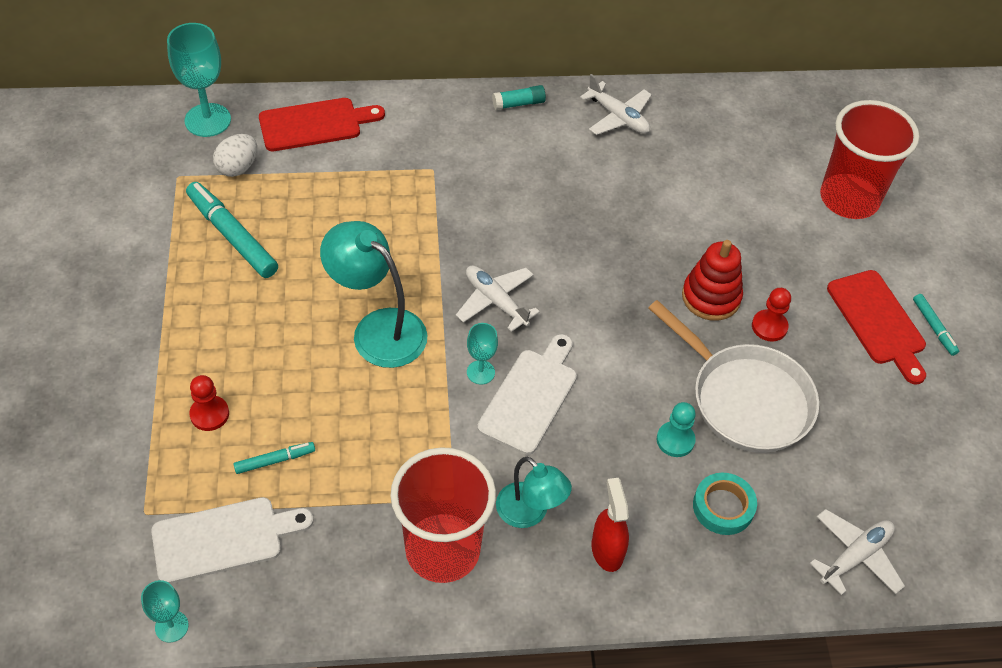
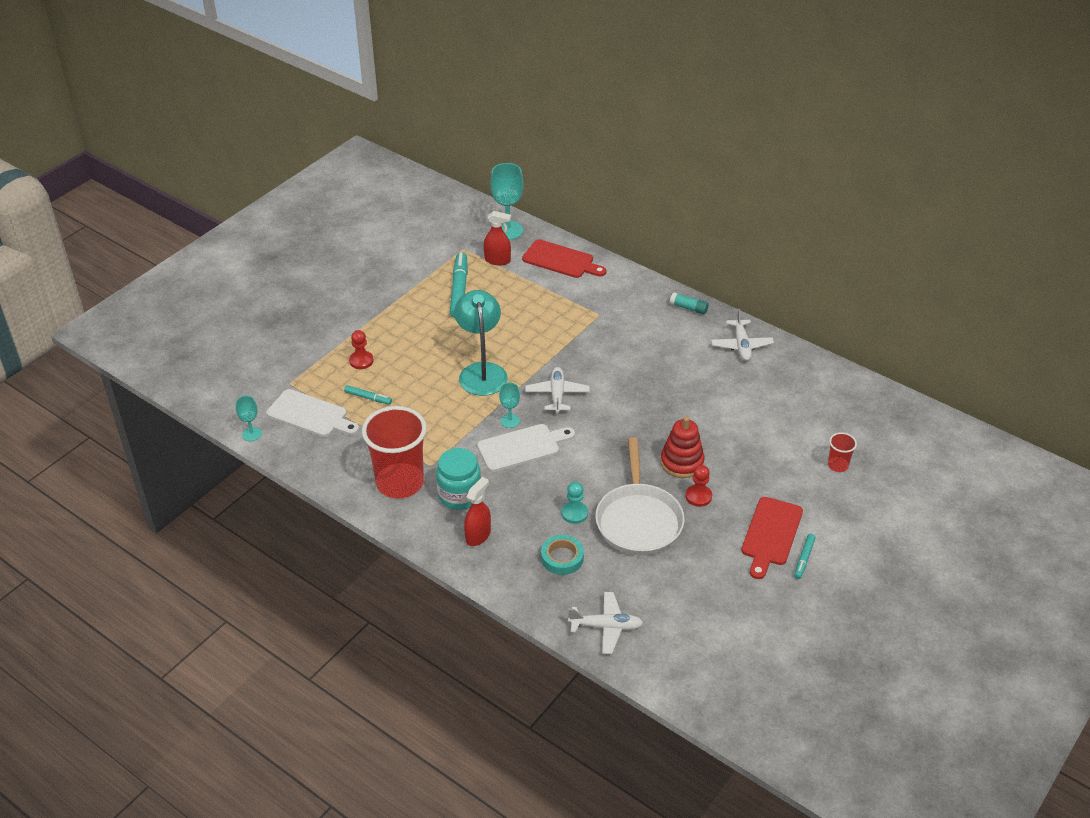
camera: 45 degrees right, 10 degrees down
(238, 167) = (497, 260): white egg -> red spray bottle
(529, 513) = (459, 495): turquoise lamp -> turquoise jar
(849, 199) = (838, 465): red cup -> red cup, size x0.44

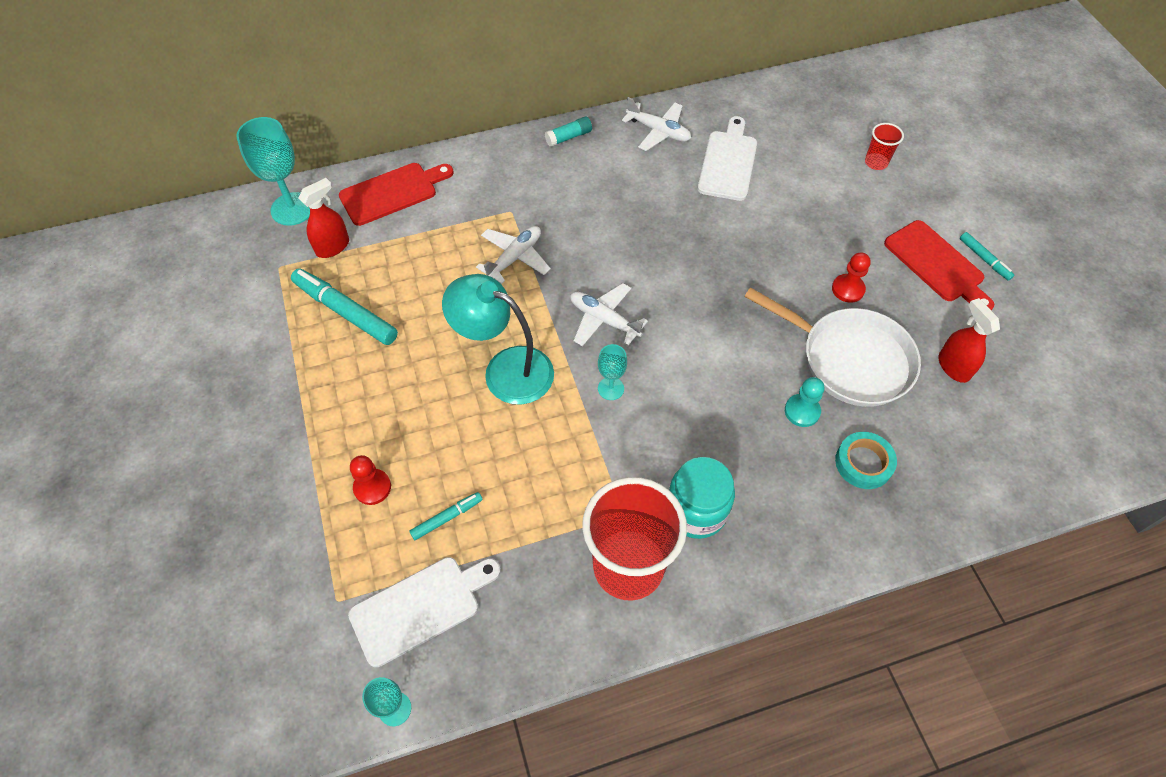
camera: 55 degrees left, 15 degrees up
(478, 535) = (776, 529): red spray bottle -> red spray bottle (953, 367)
(522, 447) = (662, 401): white cutting board -> white cutting board (728, 162)
(606, 627) = (991, 481): white plane -> white plane (514, 258)
(682, 462) = (789, 274): red stacking toy -> none

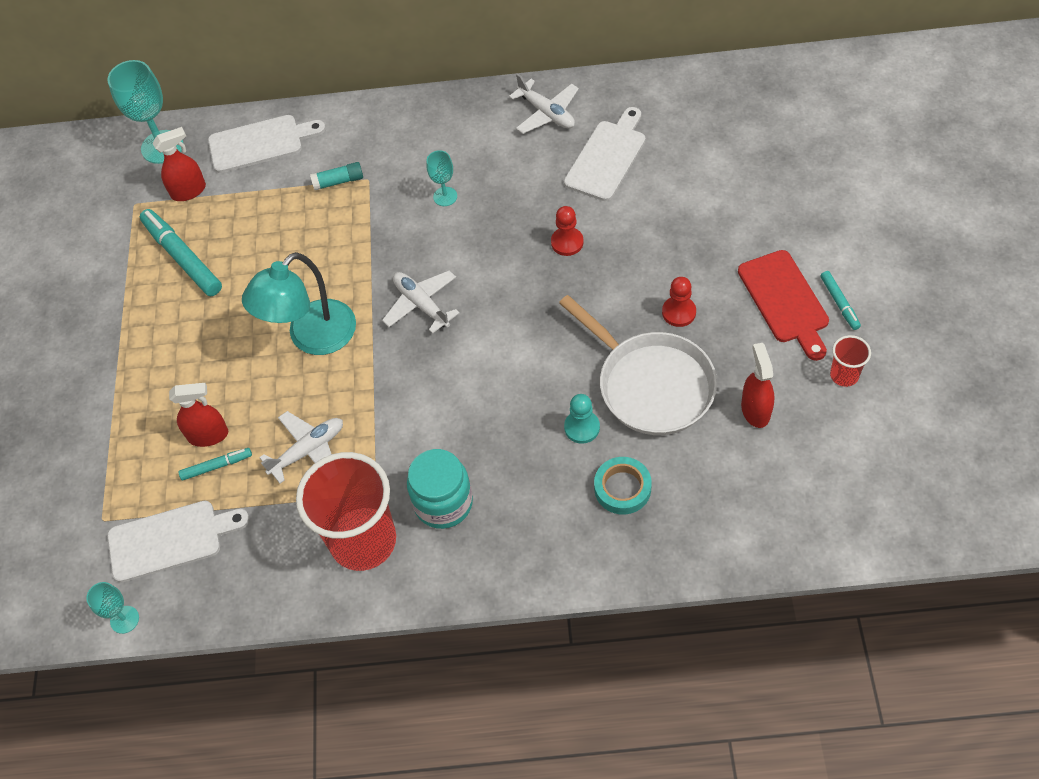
camera: 20 degrees right, 0 degrees up
(372, 487) = (160, 427): red pawn -> red pawn (567, 242)
(393, 192) = (260, 143): red cutting board -> white cutting board
(428, 487) = (208, 435): none -> red spray bottle
(505, 369) = (312, 338): turquoise lamp -> turquoise lamp turned 90 degrees counterclockwise
(514, 258) = (356, 228): white plane -> white plane (308, 450)
(568, 137) = (452, 107): turquoise glue stick -> turquoise glue stick (338, 181)
(611, 388) = (404, 373): turquoise goblet -> turquoise goblet (445, 196)
(876, 162) = (767, 179): red cup -> red cup (844, 375)

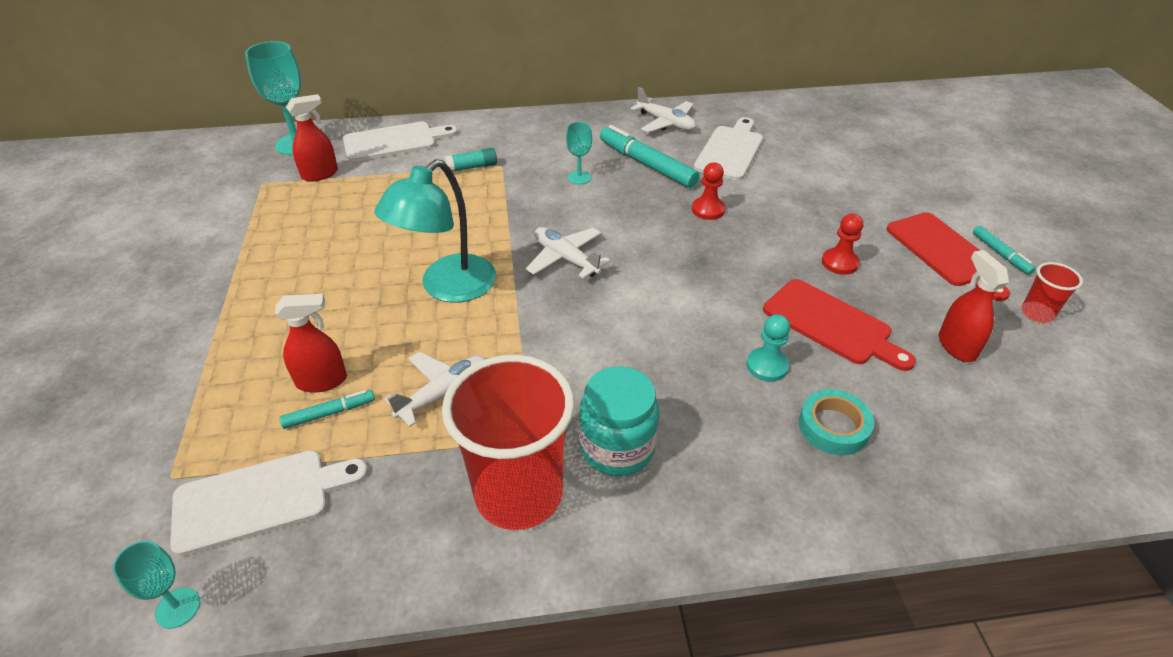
camera: 10 degrees left, 15 degrees down
(182, 258) = (308, 223): turquoise marker -> turquoise marker (647, 164)
(650, 384) = (831, 324): white pan -> red cutting board

